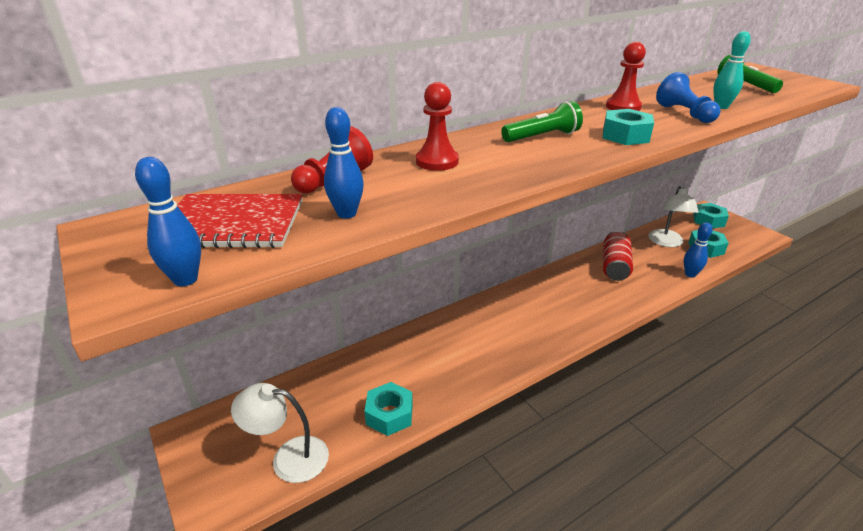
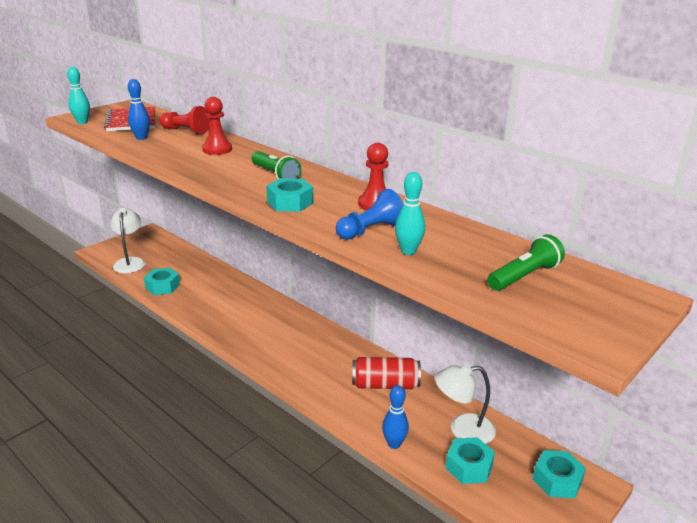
camera: 75 degrees right, 5 degrees down
(185, 279) = (82, 122): blue bowling pin -> turquoise bowling pin

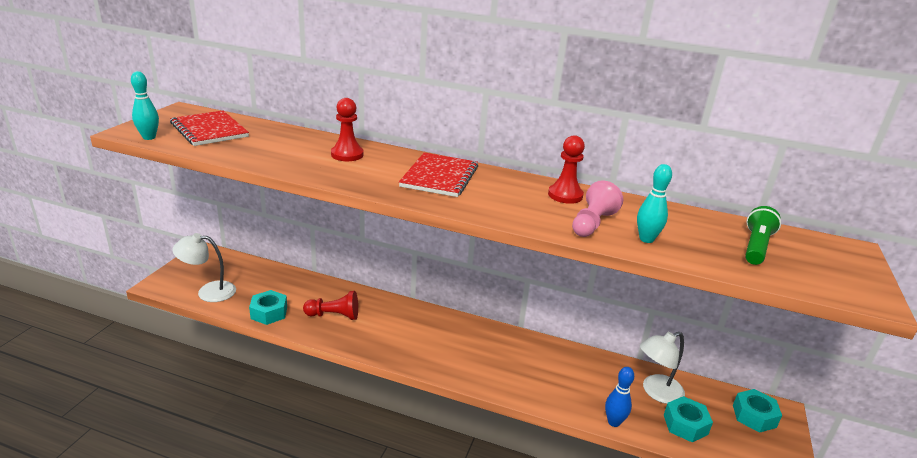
camera: 25 degrees left, 0 degrees up
(130, 262) = (208, 291): white lamp -> white lamp turned 60 degrees counterclockwise
(141, 138) = (246, 150): blue bowling pin -> none
(185, 131) = (286, 136): red pawn -> red pawn (334, 315)
(275, 175) = (439, 177): green flashlight -> red notebook
(290, 202) = (489, 205): turquoise nut -> none
(370, 230) = (592, 223): blue pawn -> pink pawn
(385, 385) = (564, 366): red can -> none

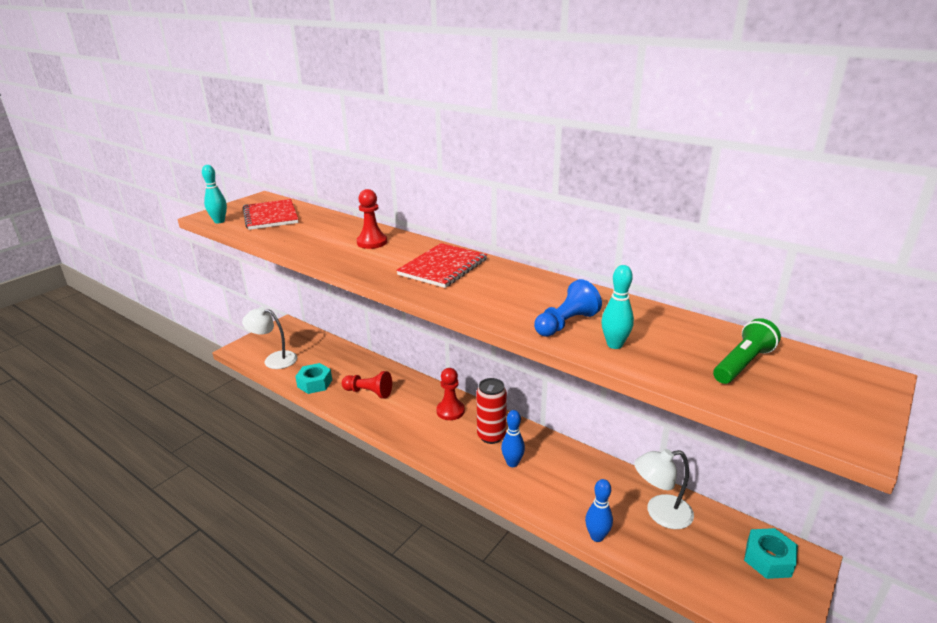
camera: 20 degrees right, 0 degrees up
(478, 343) = (491, 436): none -> red can
(510, 366) = (512, 463): none -> blue bowling pin
(565, 195) = (558, 293): red pawn -> red pawn (450, 411)
(592, 223) = (566, 324): pink pawn -> blue pawn
(685, 424) = (678, 554): turquoise nut -> none

